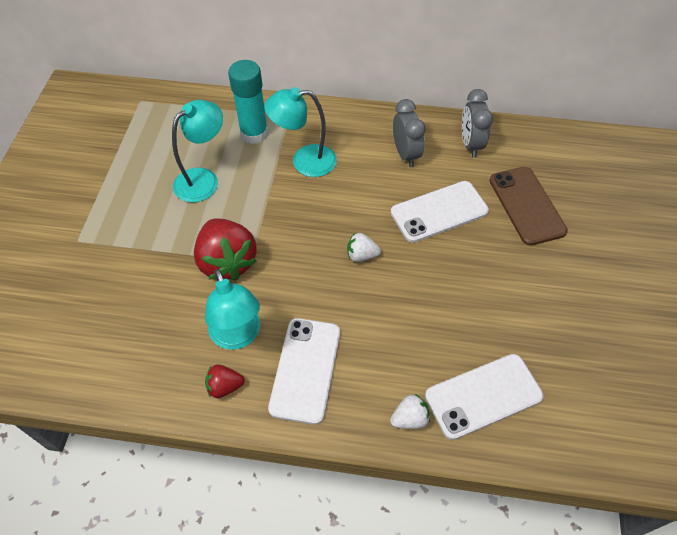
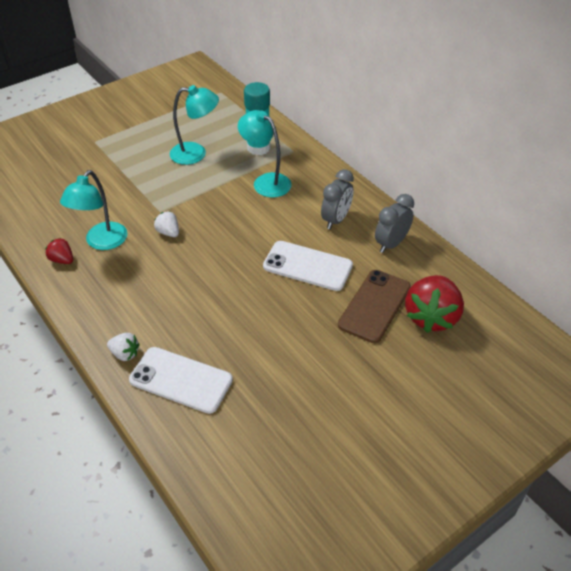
camera: 45 degrees right, 10 degrees down
(227, 262) = (148, 203): red strawberry -> red strawberry (431, 317)
(305, 369) = (110, 285): white phone -> none
(361, 255) = (224, 254): white strawberry -> white strawberry (168, 232)

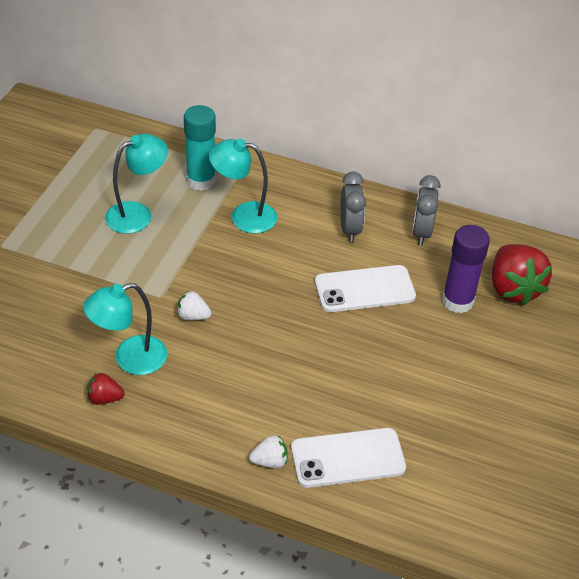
camera: 35 degrees left, 0 degrees up
(102, 242) = (130, 359): turquoise lamp -> turquoise lamp turned 75 degrees clockwise
(374, 306) = (457, 301): brown phone -> purple glue stick

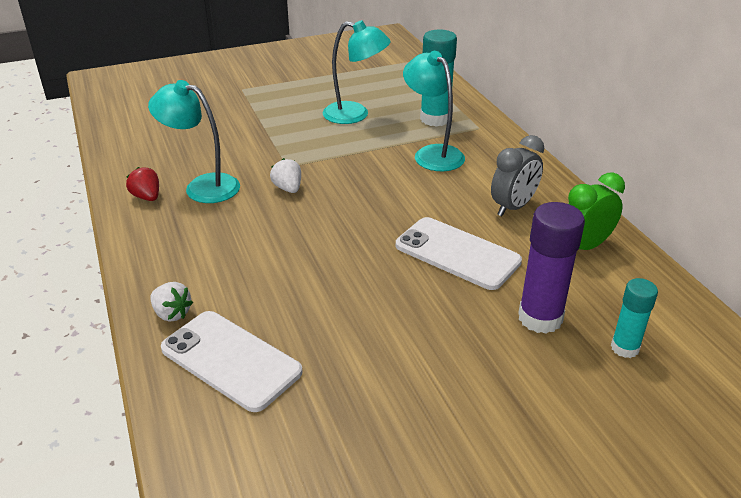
camera: 50 degrees right, 10 degrees down
(421, 232) = (584, 246): grey clock -> green clock
(513, 289) = (625, 348): red strawberry -> turquoise glue stick

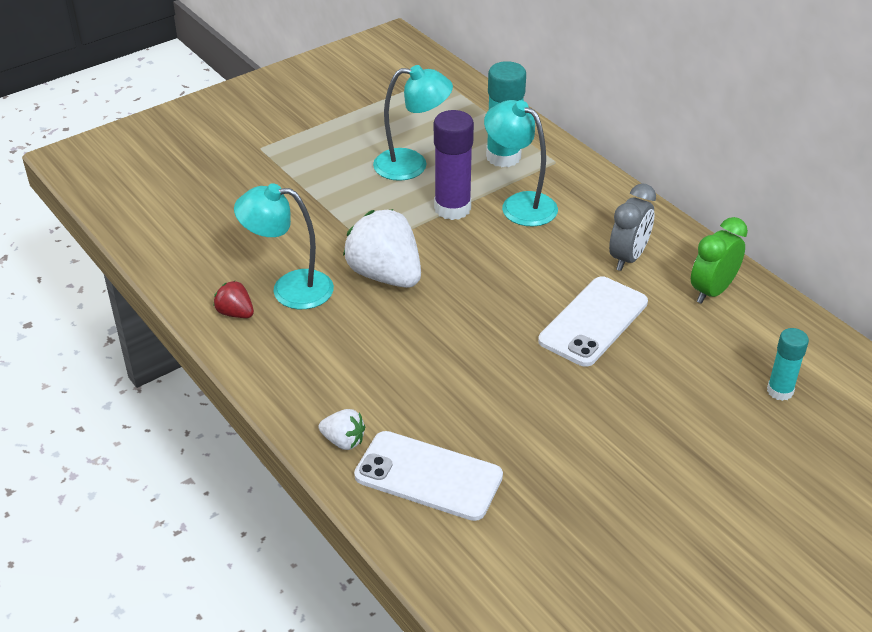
camera: 15 degrees left, 5 degrees up
(288, 188) = (385, 275): white strawberry -> white strawberry, size x2.08
(457, 254) = (593, 322): white phone -> white phone turned 75 degrees counterclockwise
(540, 318) = (696, 376): purple glue stick -> purple glue stick (452, 208)

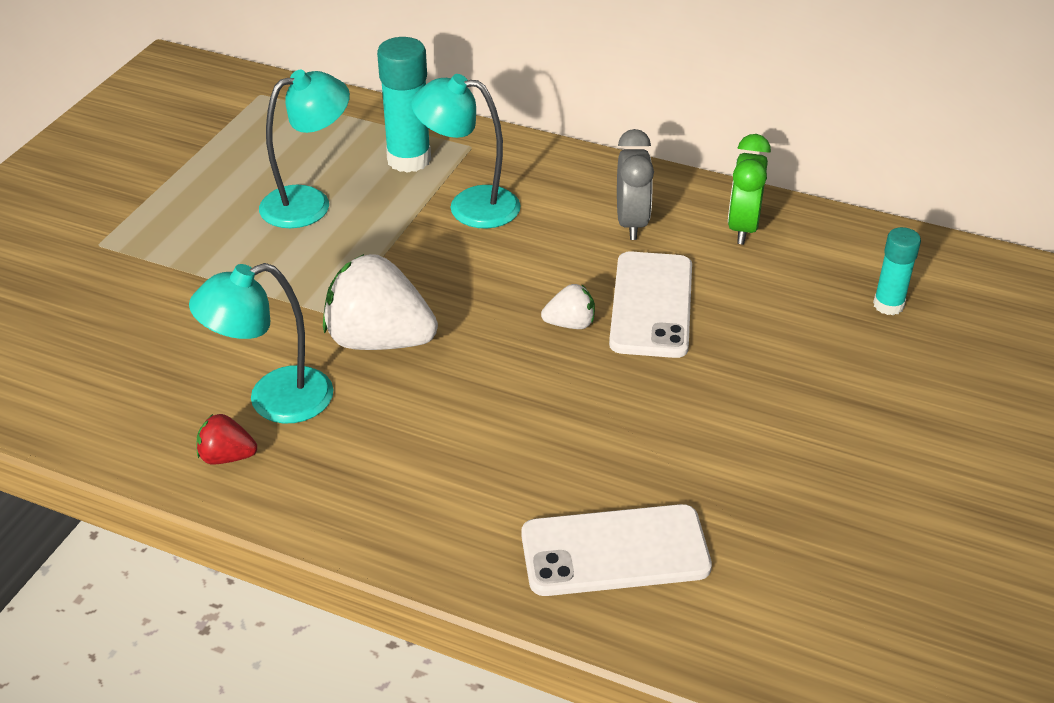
camera: 30 degrees left, 0 degrees up
(343, 441) = (485, 554): white strawberry -> white strawberry (570, 324)
(452, 208) = (397, 236): purple glue stick -> none

